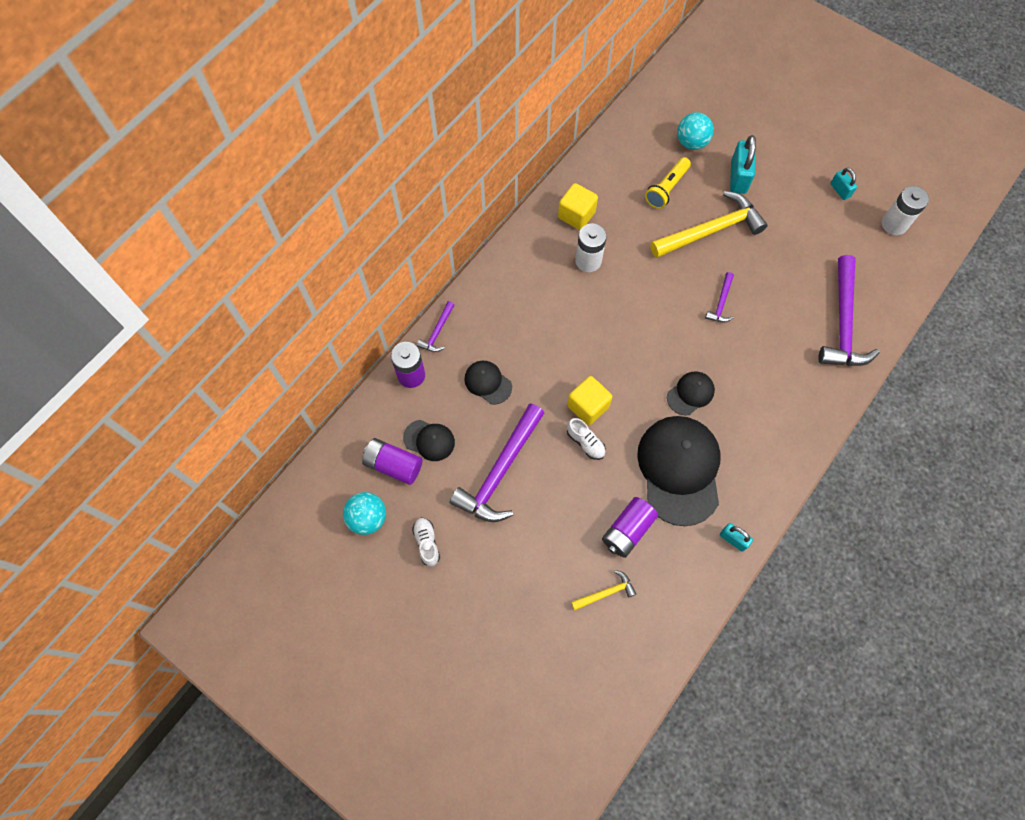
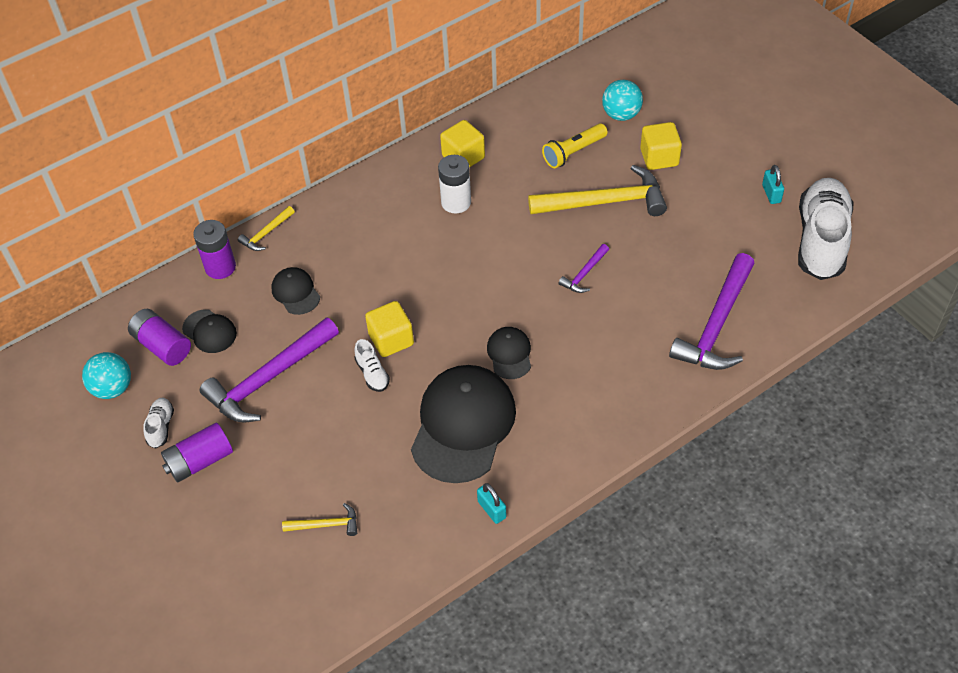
camera: 20 degrees right, 15 degrees down
(437, 332) = (266, 233): purple hammer -> yellow hammer
(627, 530) = (378, 470): purple battery -> purple battery (200, 461)
(690, 393) = (509, 354): black cap -> black cap turned 75 degrees counterclockwise
(738, 177) = (659, 157): turquoise padlock -> yellow cube
(894, 224) = (821, 240): white battery -> white shoe

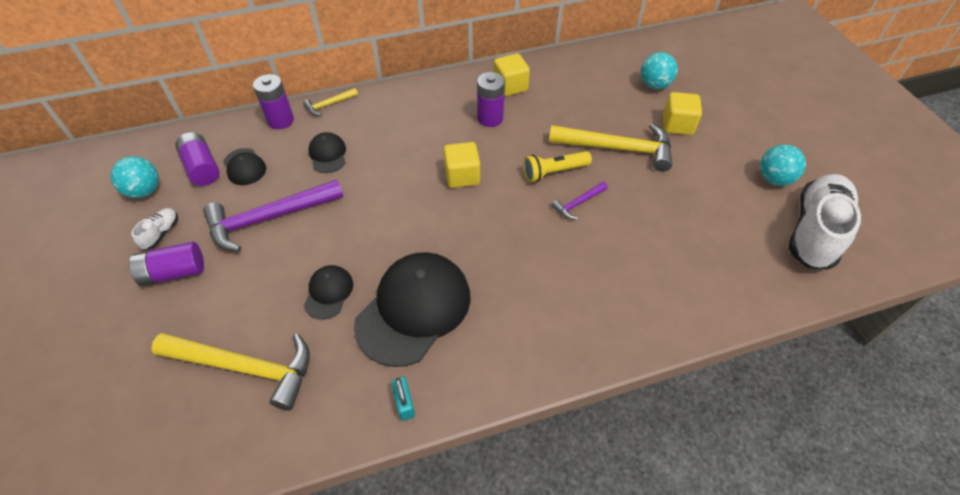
camera: 15 degrees right, 0 degrees up
(326, 525) = (245, 367): yellow hammer -> yellow hammer, size x2.13
(372, 373) = (356, 238): white shoe -> none
(391, 339) = (386, 214): yellow cube -> yellow cube (462, 176)
(456, 202) = (490, 118): white battery -> purple battery
(509, 354) = (483, 255): black cap -> black cap (328, 293)
(573, 152) = (603, 104): yellow flashlight -> yellow flashlight (554, 172)
(716, 325) = (689, 283): purple hammer -> none
(771, 194) = (774, 179): turquoise padlock -> turquoise ball

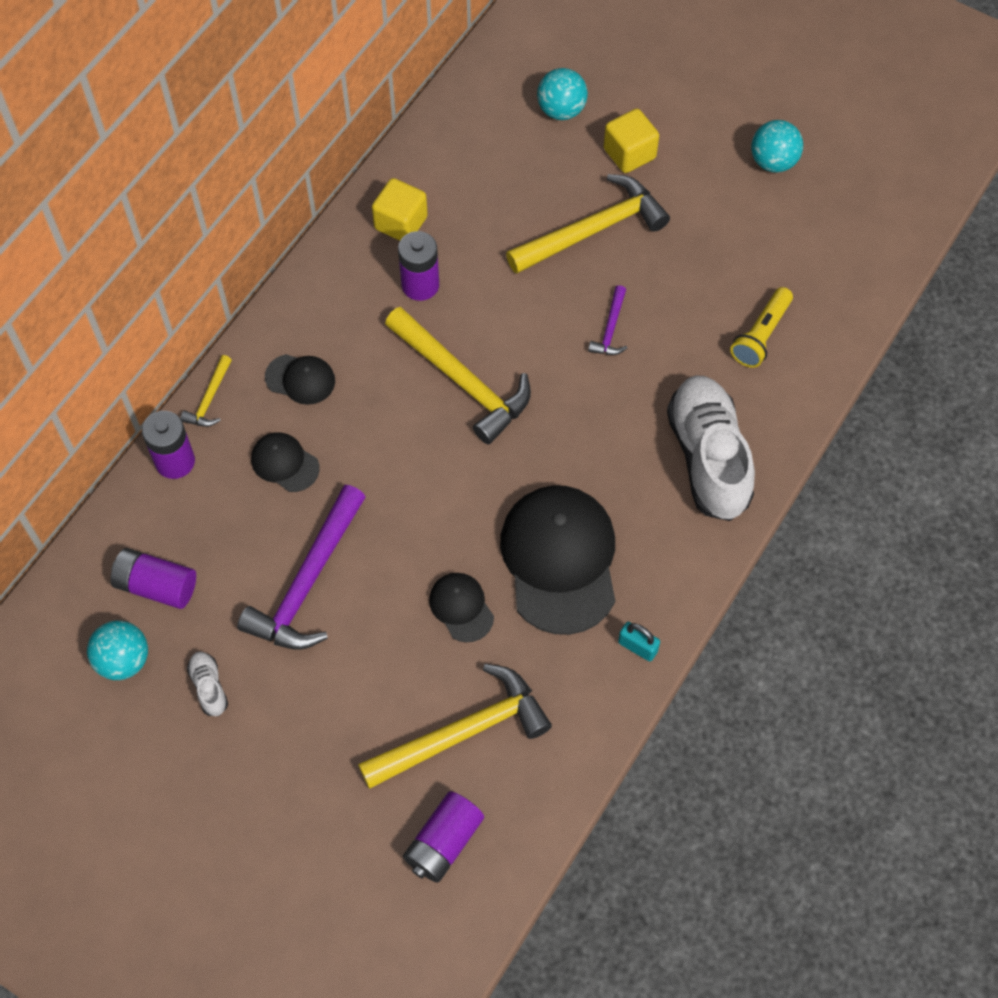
camera: 40 degrees left, 10 degrees up
(174, 272) = (278, 711): purple battery -> purple battery (443, 842)
(244, 167) = (205, 548): black cap -> black cap (300, 379)
(462, 176) = (462, 382): yellow cube -> yellow hammer
(554, 172) = (553, 307): yellow flashlight -> yellow flashlight (761, 335)
(814, 232) = (850, 203): white shoe -> white shoe (708, 458)

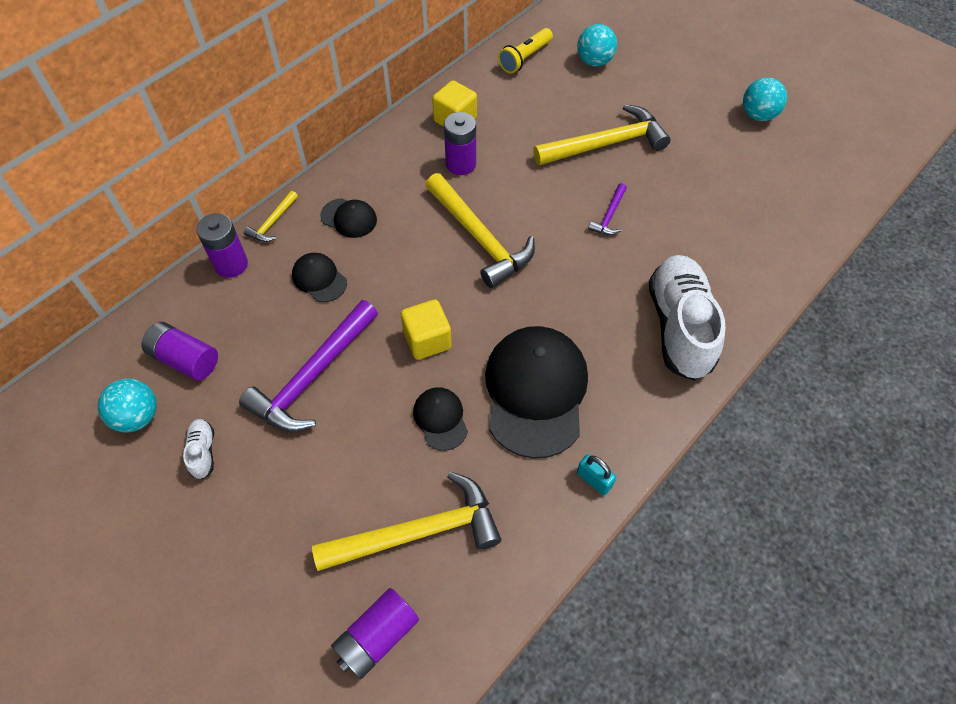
camera: 10 degrees right, 5 degrees down
(629, 153) = (643, 96): yellow cube -> yellow cube (427, 340)
(761, 335) = (736, 238): yellow flashlight -> yellow flashlight (525, 58)

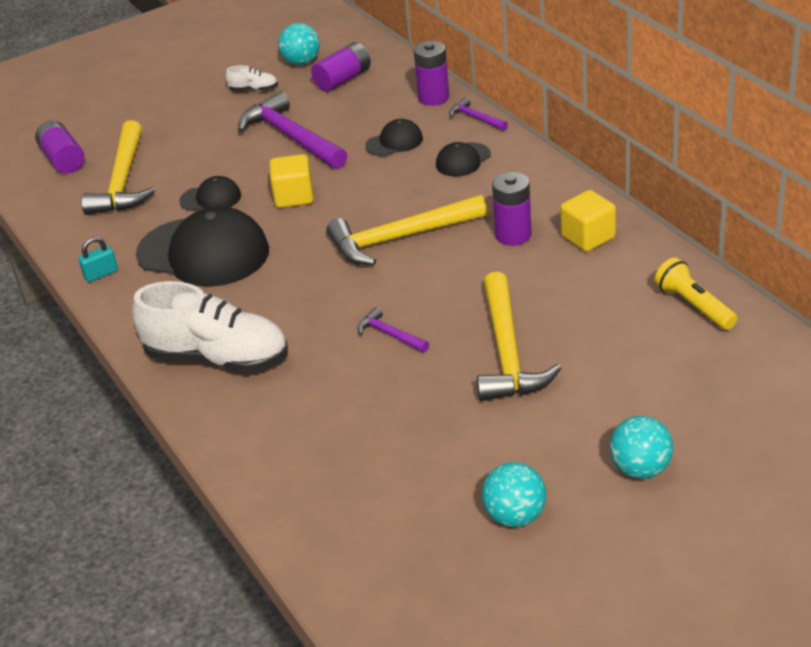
camera: 110 degrees right, 20 degrees down
(272, 222) = (476, 118): yellow hammer -> purple hammer
(594, 61) = (674, 369): turquoise ball -> turquoise ball (640, 469)

